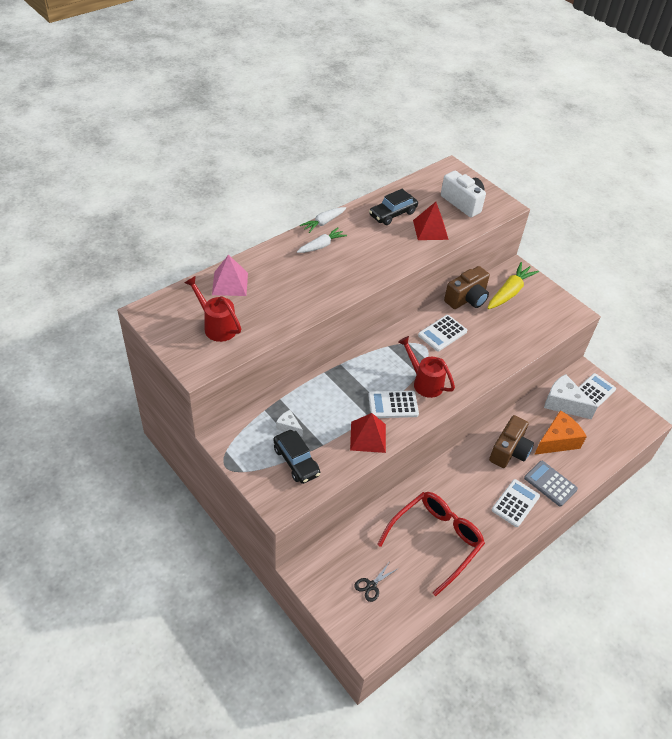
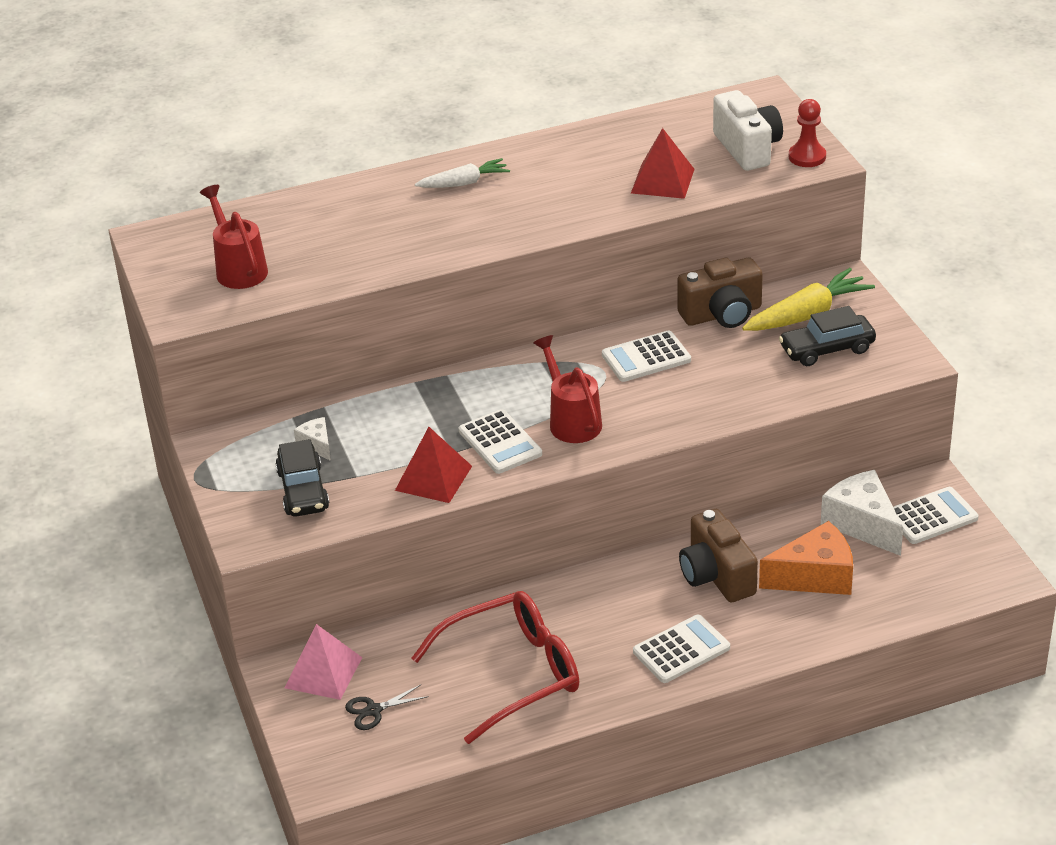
camera: 25 degrees right, 10 degrees down
(230, 283) = (290, 216): pink pyramid -> pink pyramid (323, 672)
(323, 223) = (487, 151): white carrot -> none
(392, 214) = (612, 152): black car -> black car (827, 349)
(393, 405) = (500, 442): white calculator -> white calculator turned 135 degrees counterclockwise
(496, 204) = (807, 157): none -> red pawn
(509, 451) = (716, 576): brown camera -> brown camera turned 105 degrees clockwise
(550, 483) = (762, 634): grey calculator -> none

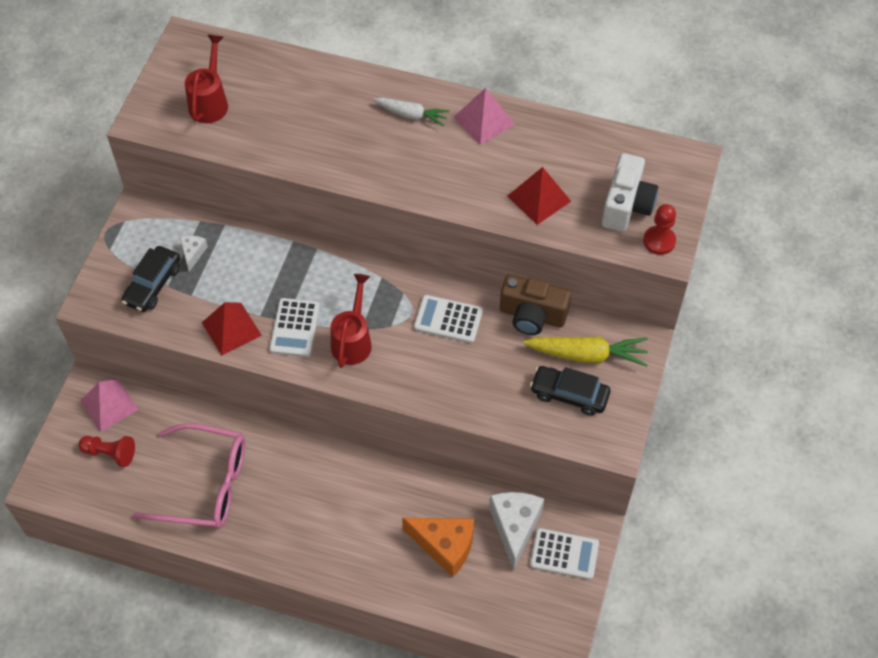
camera: 35 degrees right, 20 degrees up
(374, 710) = (110, 453): black scissors -> red pawn
(513, 673) = (205, 485): red glasses -> pink glasses
(540, 155) = (483, 120): none -> pink pyramid
(681, 650) = (313, 541): white calculator -> none
(716, 576) = (387, 500): brown camera -> none

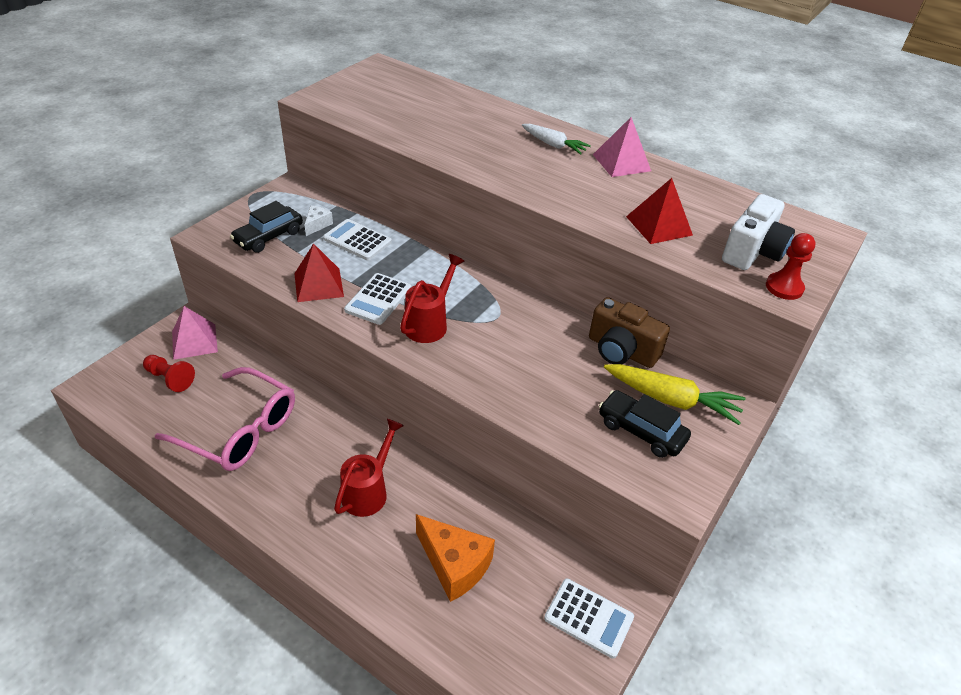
camera: 15 degrees right, 15 degrees down
(210, 102) = (377, 101): red watering can -> red watering can (368, 491)
(448, 319) = (532, 331): white calculator -> white calculator (357, 240)
(515, 527) = (540, 569): white cheese -> none

